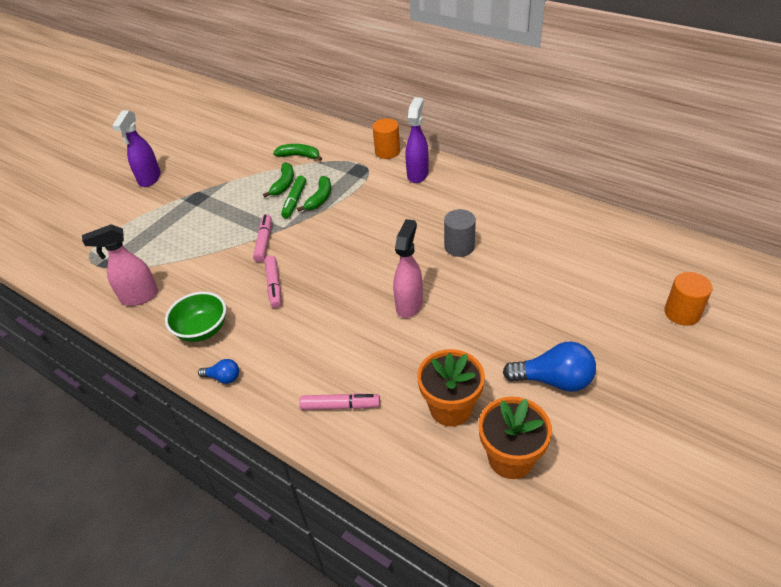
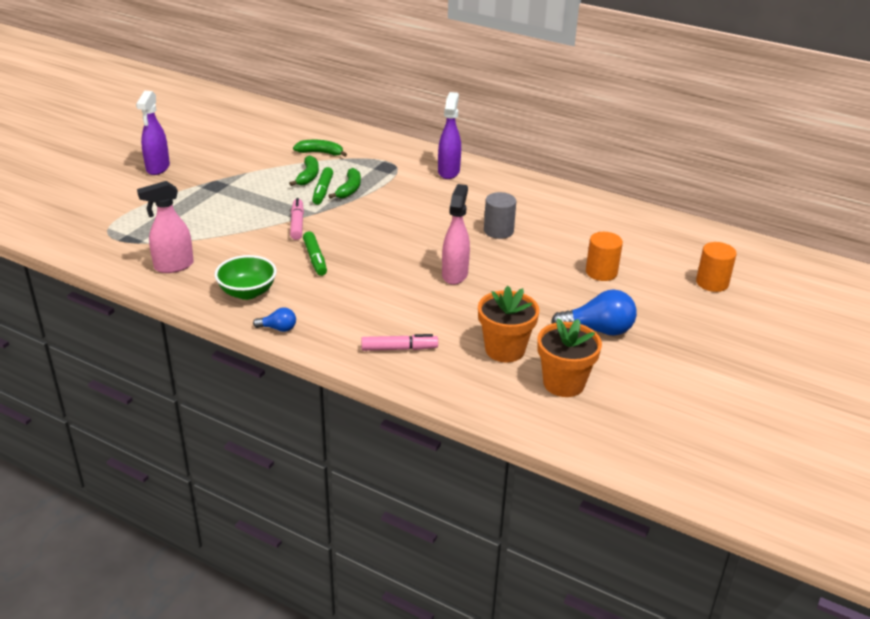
camera: 10 degrees left, 10 degrees down
(274, 285) = (315, 259): pink marker -> green marker
(387, 152) = (414, 152): orange cylinder -> orange cylinder (601, 272)

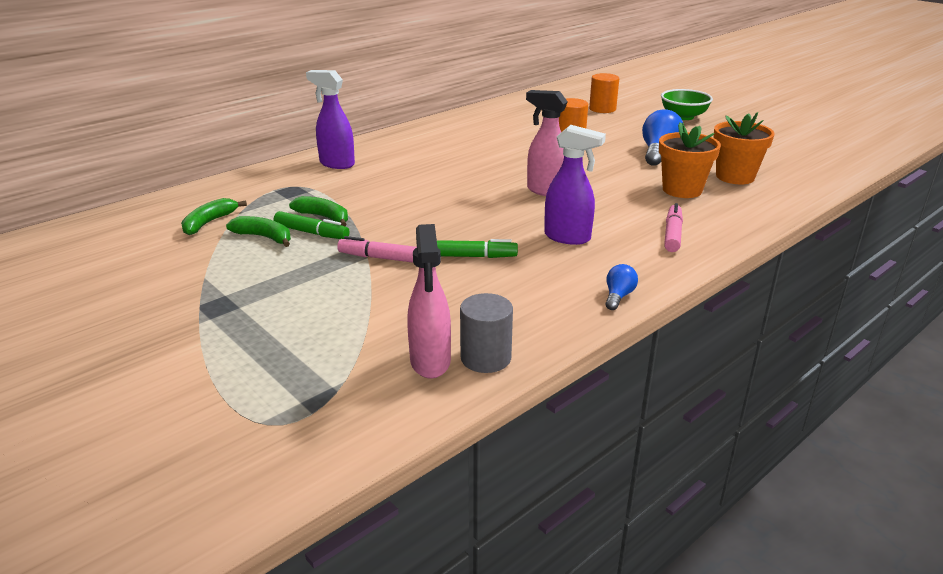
camera: 70 degrees left, 5 degrees down
(157, 168) = (97, 355): purple spray bottle -> purple spray bottle (568, 237)
(247, 292) = (529, 309): green bowl -> green bowl (683, 117)
(498, 231) = (476, 161): grey cylinder -> grey cylinder (485, 358)

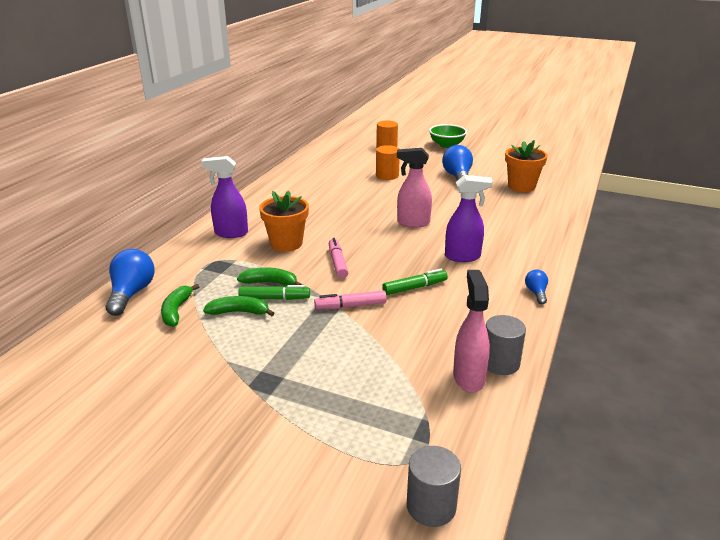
camera: 25 degrees left, 0 degrees up
(187, 199) = (131, 293): none -> blue light bulb
(245, 473) = (431, 506): none -> grey cylinder
(430, 362) = (468, 378): pink spray bottle -> pink spray bottle turned 150 degrees counterclockwise
(672, 234) = (525, 238): pink marker -> pink marker (337, 263)
(682, 190) = (499, 203): orange flower pot -> orange flower pot (286, 243)

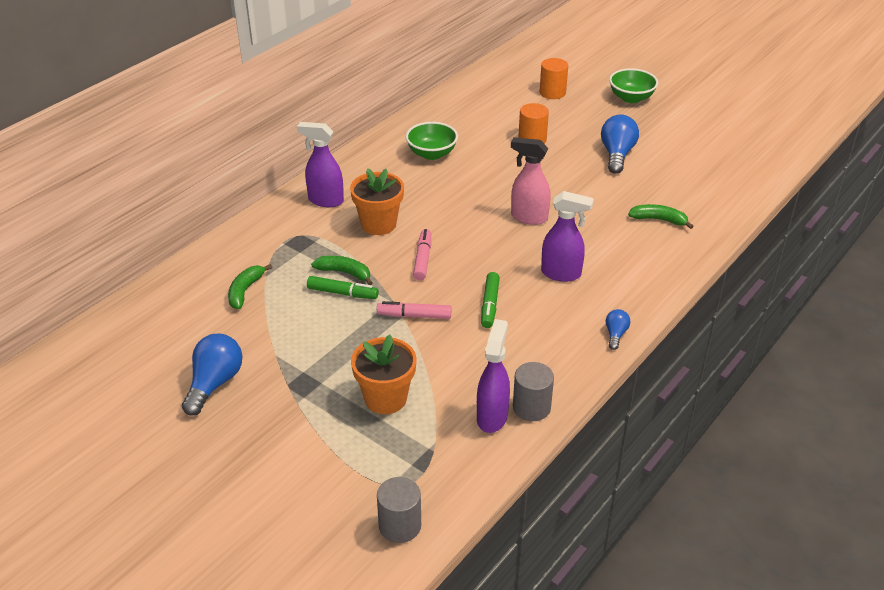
camera: 15 degrees right, 10 degrees up
(131, 293) = (208, 263): blue light bulb -> blue light bulb (214, 383)
(239, 312) = (303, 303): green banana -> green banana (659, 220)
(310, 192) = (431, 154): none -> green bowl
(415, 288) = (489, 305): green marker -> green marker turned 105 degrees clockwise
(468, 378) = (492, 417): pink spray bottle -> purple spray bottle
(521, 186) = (688, 181): orange flower pot -> orange flower pot (385, 398)

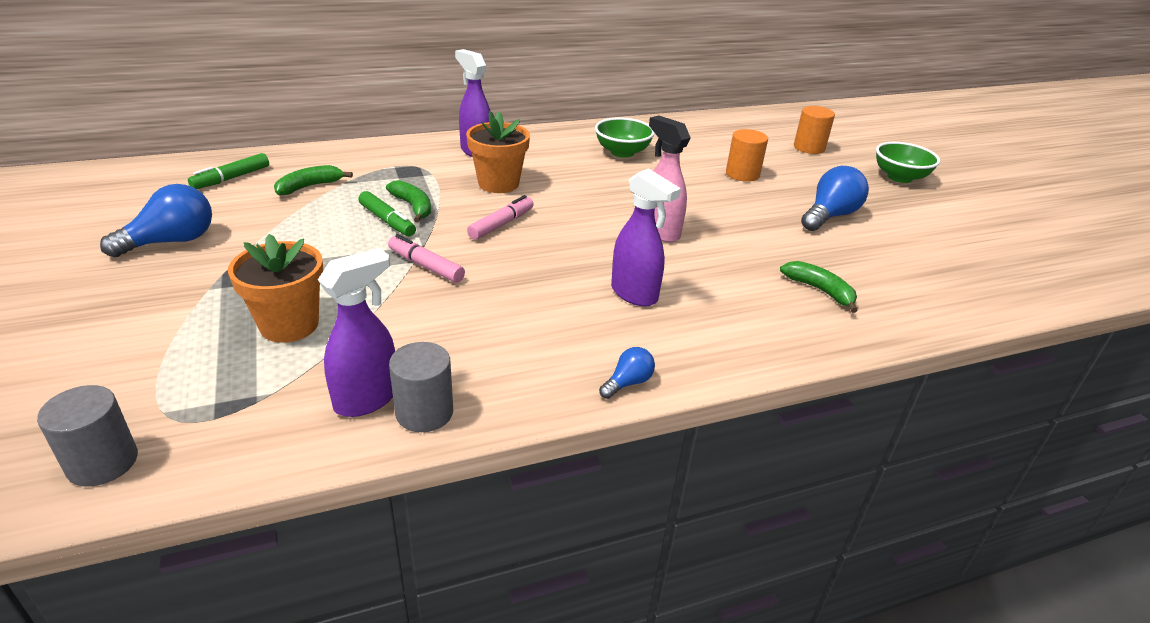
camera: 30 degrees right, 5 degrees down
(489, 305) = (516, 289): green marker -> green marker (231, 178)

